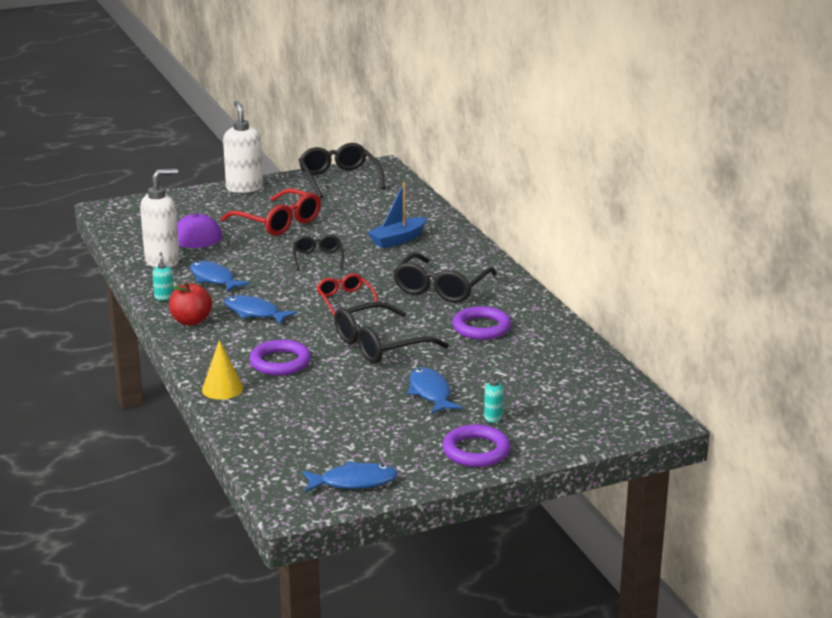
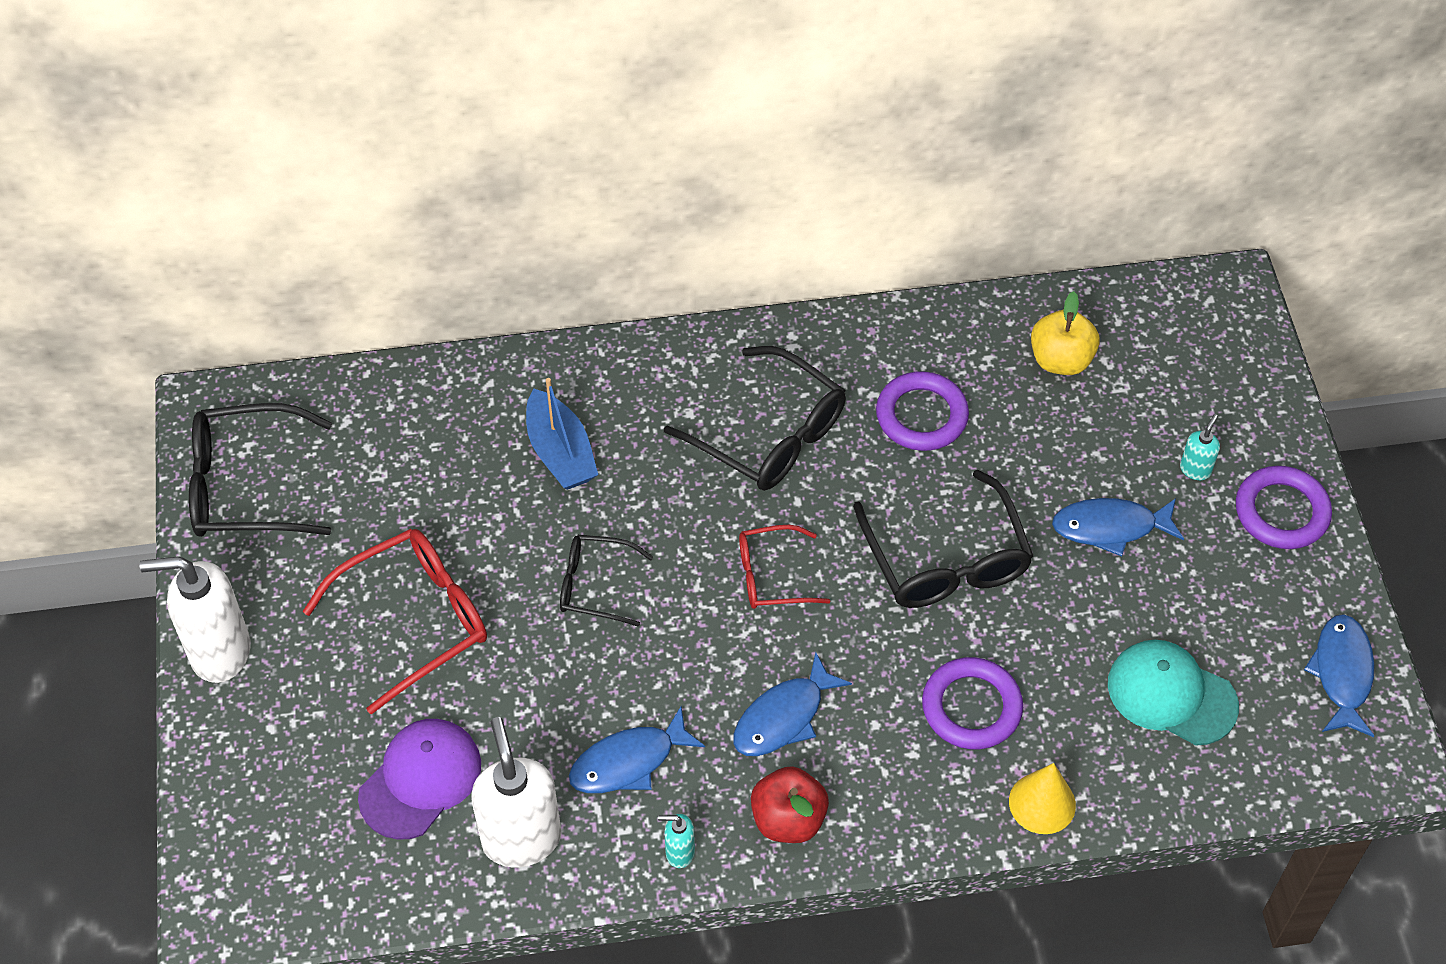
camera: 75 degrees left, 30 degrees up
(313, 423) = (1171, 694): none -> turquoise cap
(554, 365) = (1060, 360): none -> yellow apple

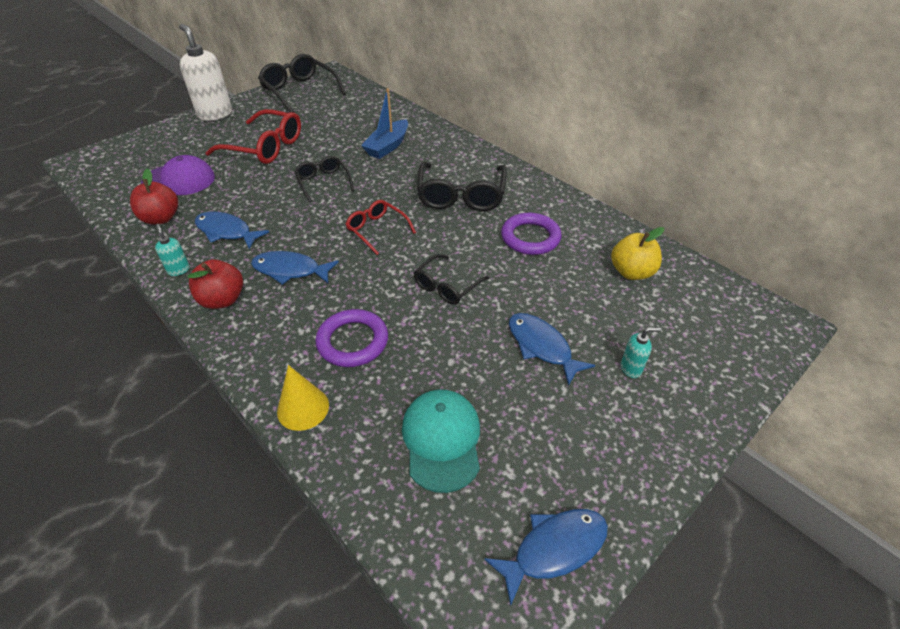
camera: 55 degrees right, 10 degrees down
(521, 838) = (161, 218): white soap dispenser -> red apple
(946, 560) = (446, 286): black glasses -> black glasses, size x0.59
(1281, 512) = (653, 434): purple ring -> none

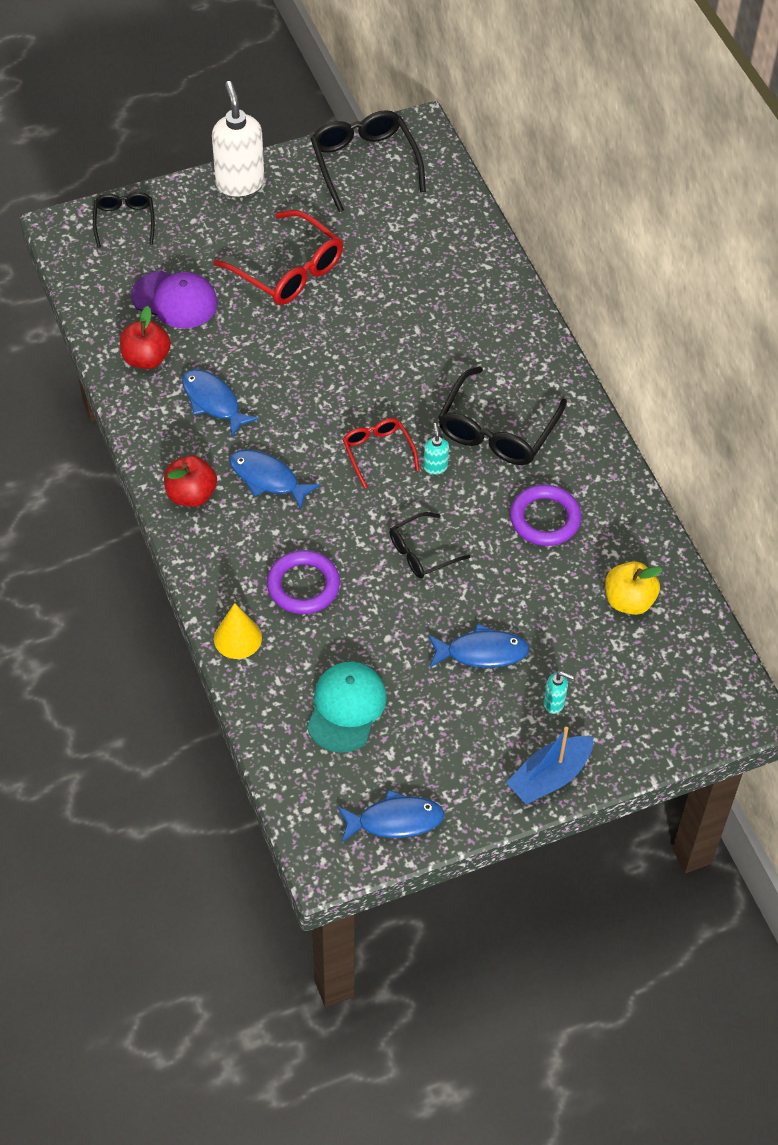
camera: 20 degrees right, 10 degrees up
(178, 270) = (154, 441): turquoise soap dispenser -> turquoise soap dispenser (435, 467)
(323, 182) = (341, 357): black glasses -> black glasses (124, 221)
(387, 146) = (442, 316): blue boat -> blue boat (549, 777)
(541, 346) = (482, 652): blue fish -> blue fish turned 105 degrees clockwise

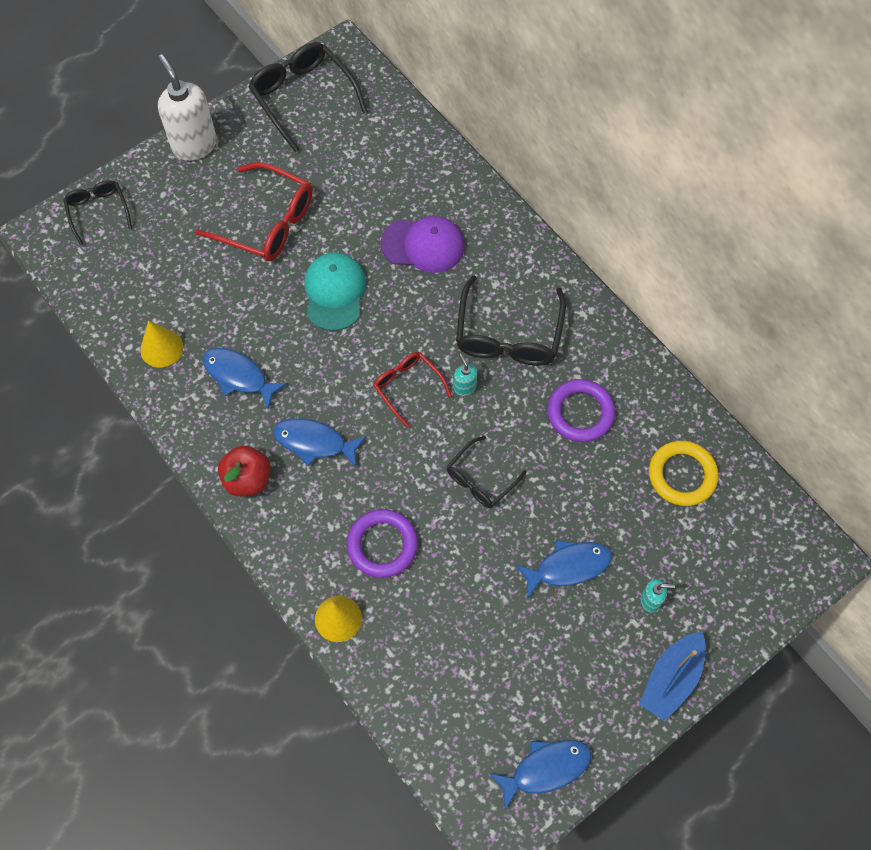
camera: 15 degrees left, 10 degrees up
(146, 358) = (161, 348): red apple -> yellow cone
(175, 300) = (170, 280): purple cap -> purple cap (423, 245)
(346, 708) = (463, 663): turquoise cap -> turquoise cap (334, 292)
(629, 600) = (682, 475): yellow apple -> yellow ring

